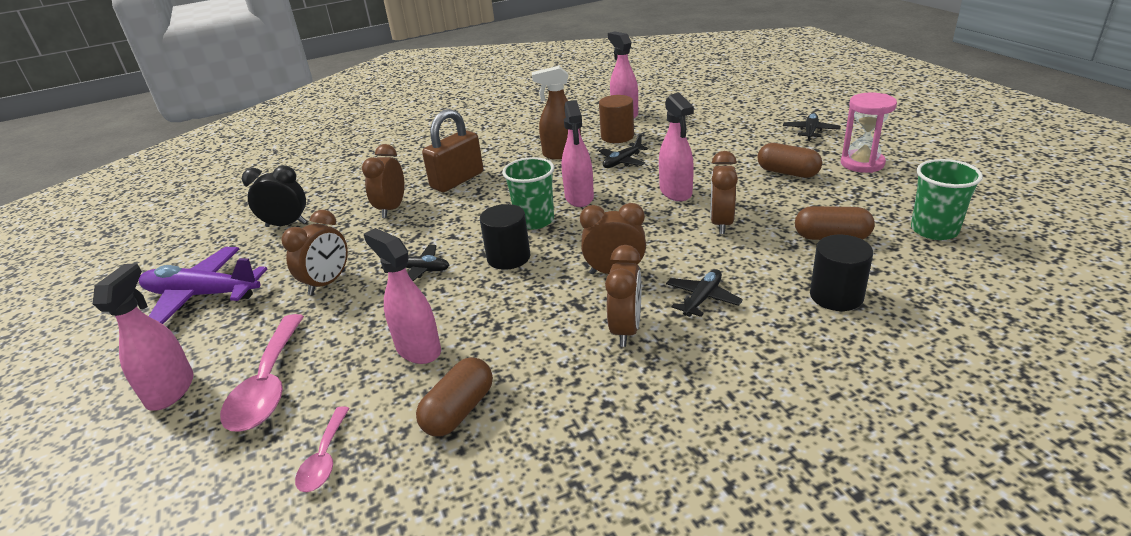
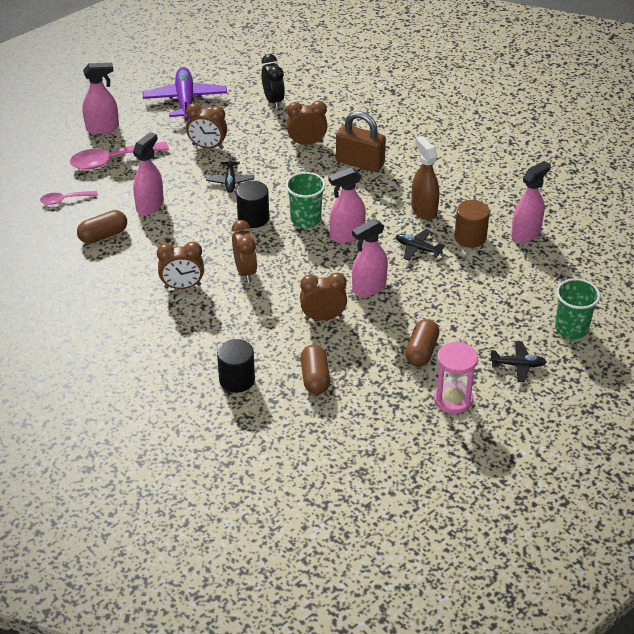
camera: 70 degrees right, 10 degrees up
(459, 411) = (103, 235): brown capsule -> brown capsule turned 45 degrees counterclockwise
(702, 299) = (222, 316): black plane -> none
(934, 230) = (339, 436): green cup -> green cup (571, 328)

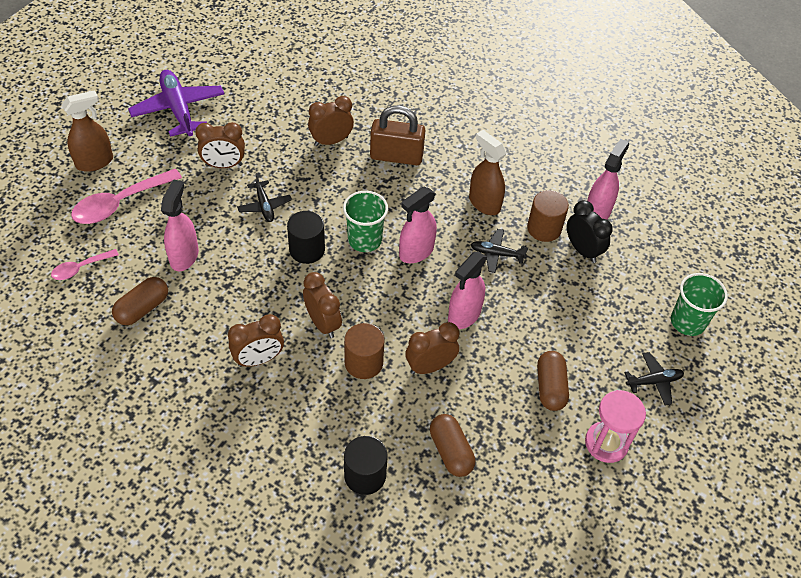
camera: 20 degrees left, 10 degrees up
(103, 128) = (95, 162): pink spray bottle -> brown spray bottle
(268, 304) = (363, 362): none -> brown cylinder
(273, 101) = (276, 94): black clock -> black clock (582, 250)

